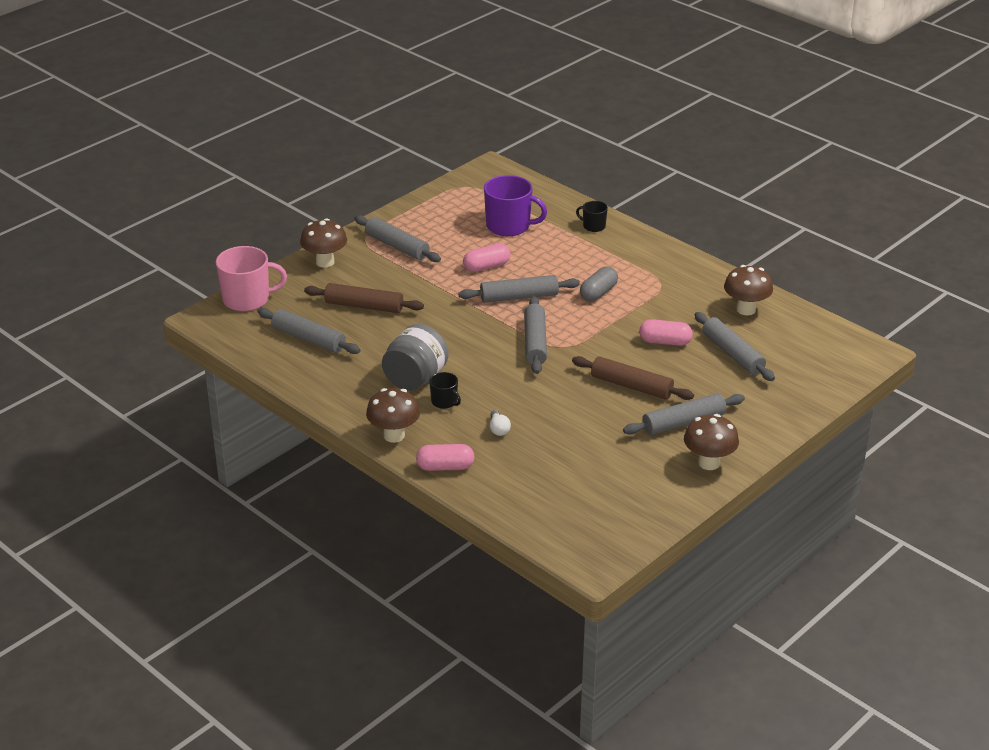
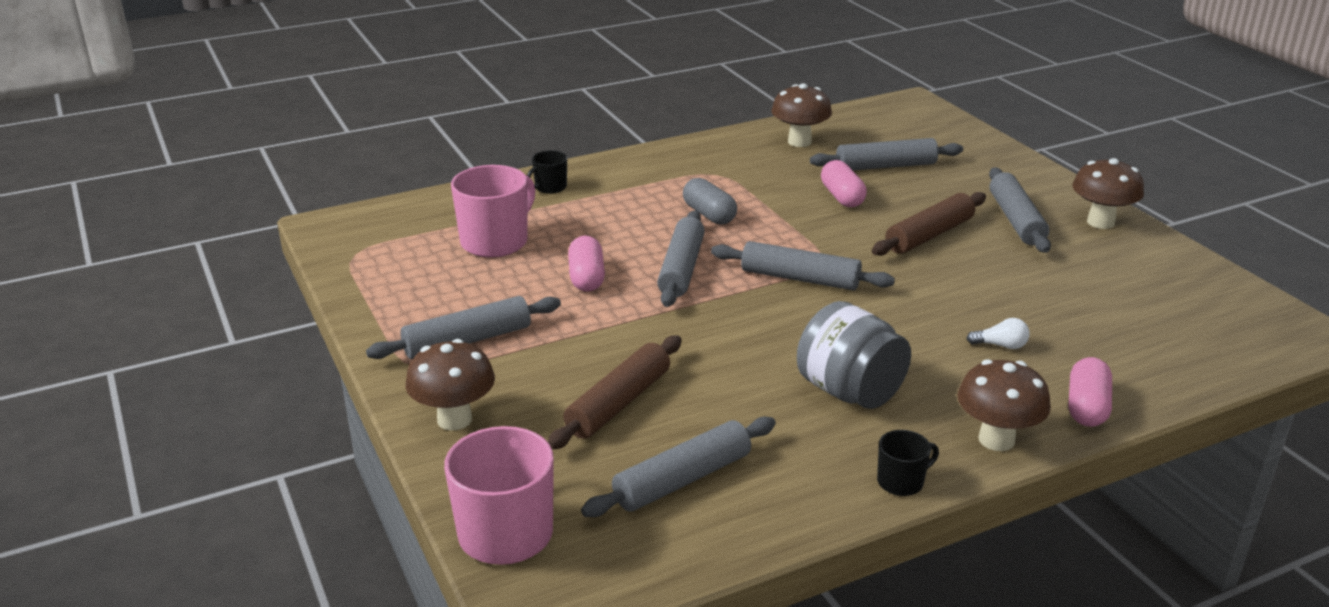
camera: 70 degrees left, 5 degrees down
(444, 402) = (919, 377): black mug -> black mug (901, 482)
(509, 226) = (496, 241): purple mug -> pink mug
(665, 342) = (842, 197): pink capsule -> pink capsule turned 45 degrees counterclockwise

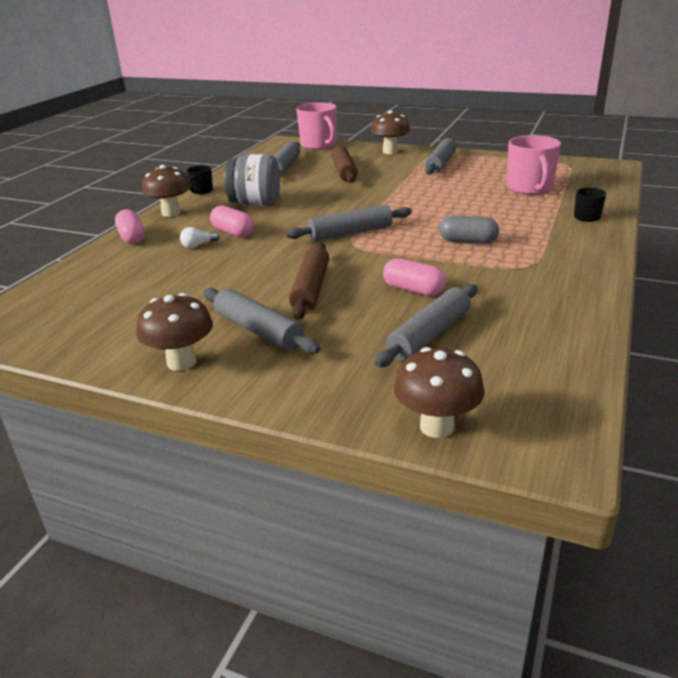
camera: 140 degrees right, 0 degrees up
(586, 278) = (452, 193): pink capsule -> pink capsule (233, 232)
(681, 268) = (419, 213): grey rolling pin -> none
(799, 142) = (540, 325): brown mushroom -> brown mushroom (437, 426)

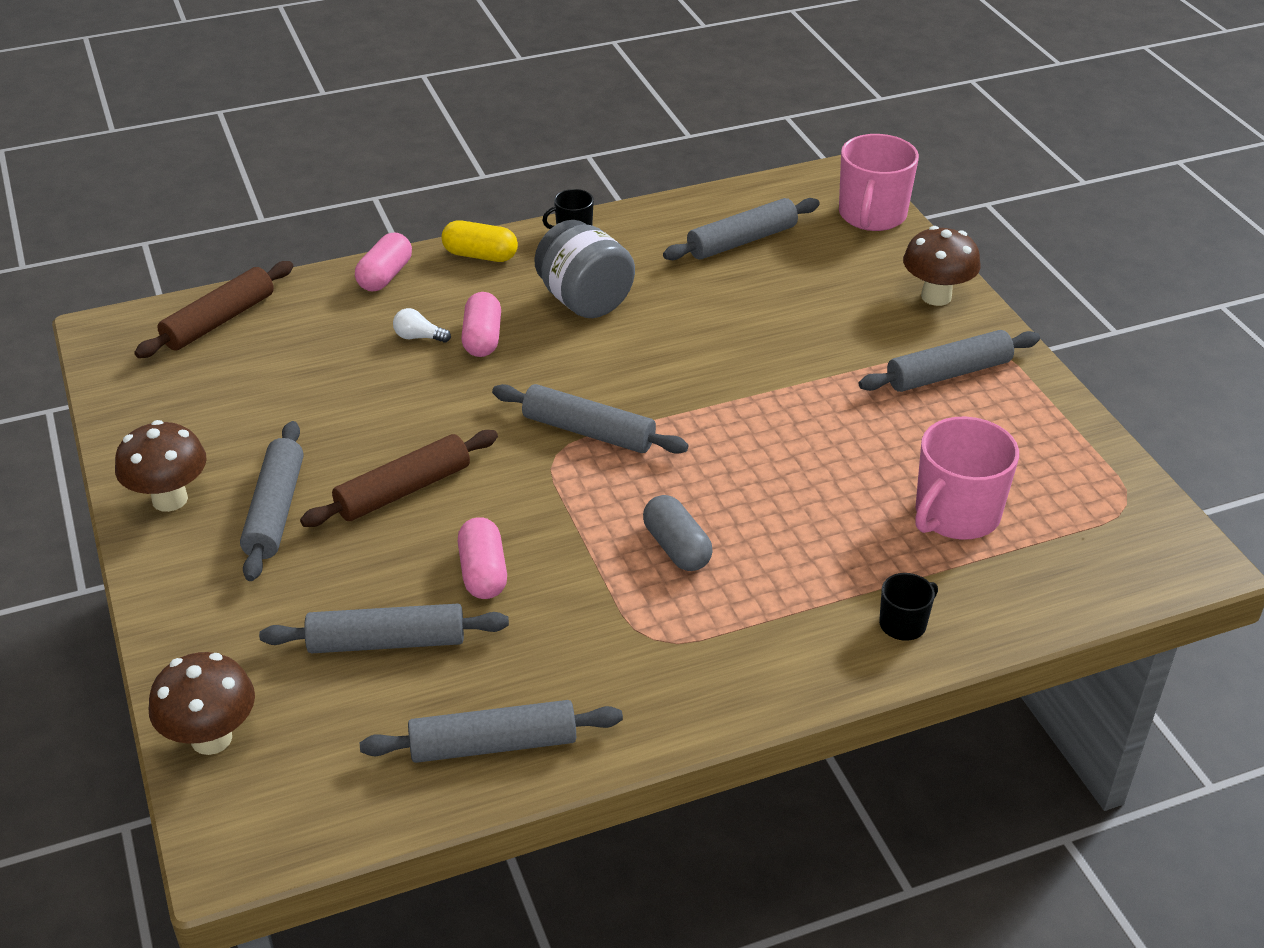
camera: 45 degrees right, 10 degrees up
(171, 213) = (480, 255): brown mushroom -> yellow capsule
(344, 171) = (793, 302): brown rolling pin -> brown rolling pin (219, 321)
(558, 332) = (493, 744): none -> grey rolling pin

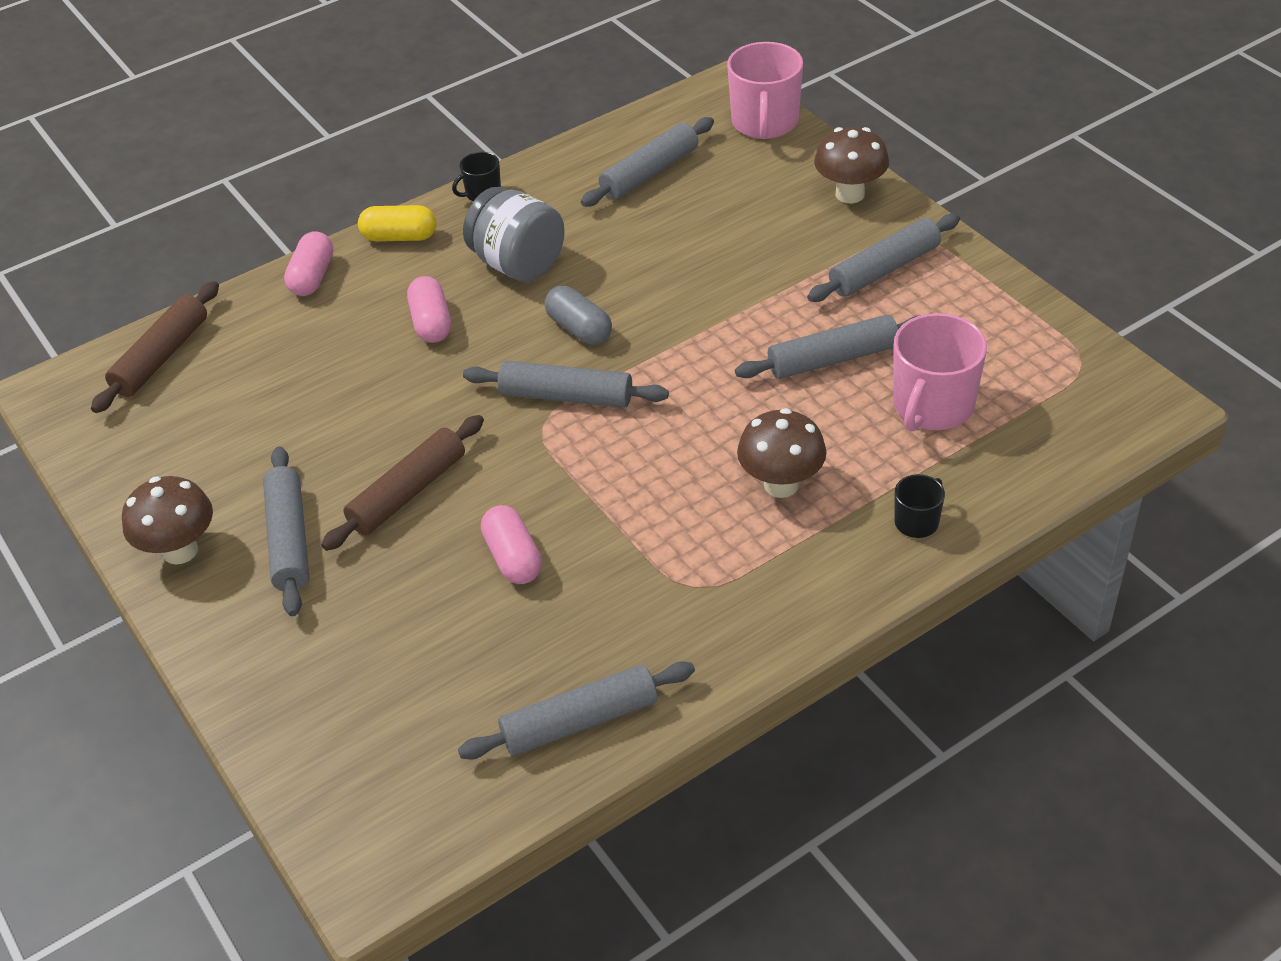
camera: 10 degrees left, 5 degrees up
(211, 738) = (309, 777): brown mushroom -> brown mushroom (781, 485)
(387, 642) = (444, 646): grey rolling pin -> grey rolling pin (833, 359)
(419, 337) = (368, 334): white light bulb -> none
(676, 547) = (687, 493): grey capsule -> grey capsule (579, 328)

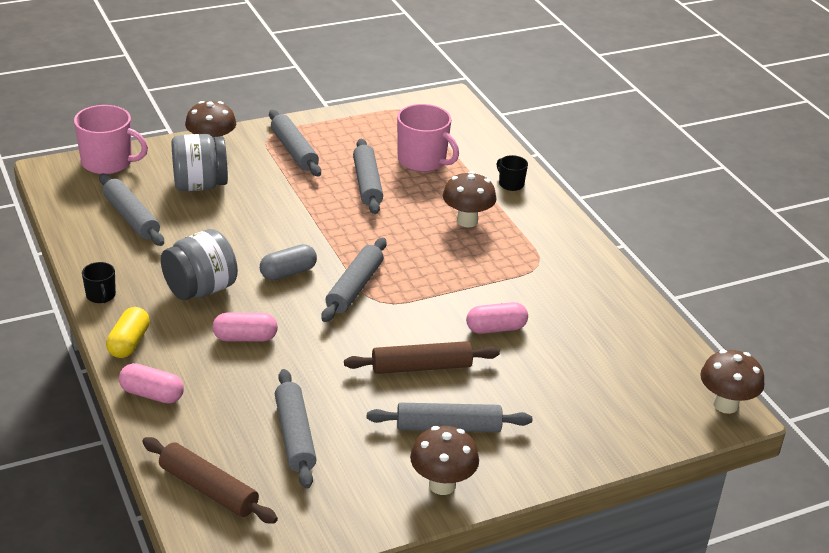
camera: 85 degrees left, 10 degrees down
(387, 867) = (725, 405): none -> brown mushroom
(408, 493) = (421, 367): brown rolling pin -> brown rolling pin turned 60 degrees counterclockwise
(579, 721) = (630, 320): grey rolling pin -> grey rolling pin (294, 436)
(749, 207) = (200, 185): none -> grey jar

